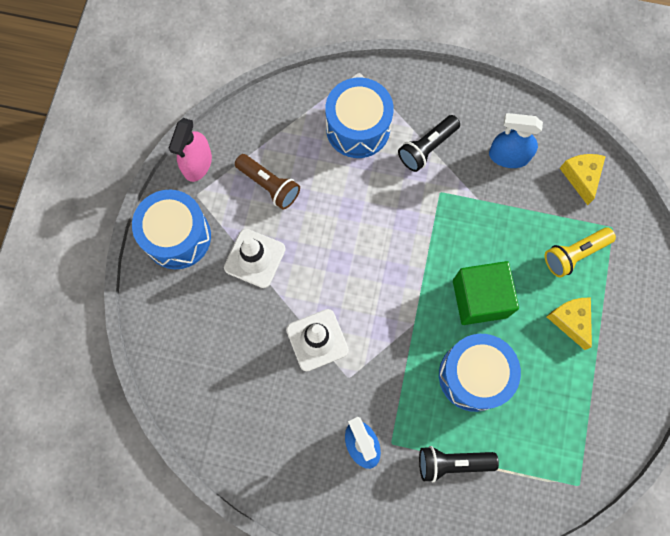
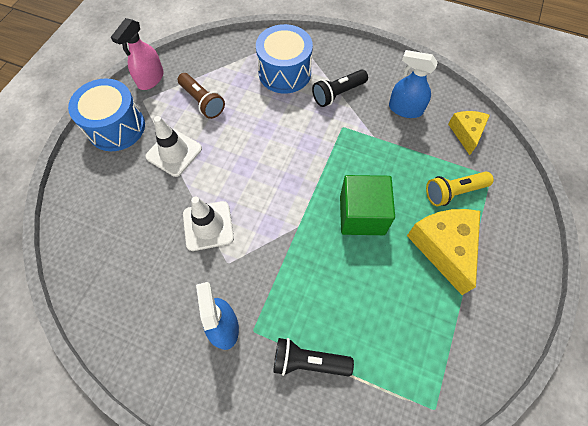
camera: 10 degrees right, 10 degrees down
(473, 375) = (344, 281): blue drum -> none
(570, 321) = (443, 247): yellow cheese -> yellow cheese, size x1.65

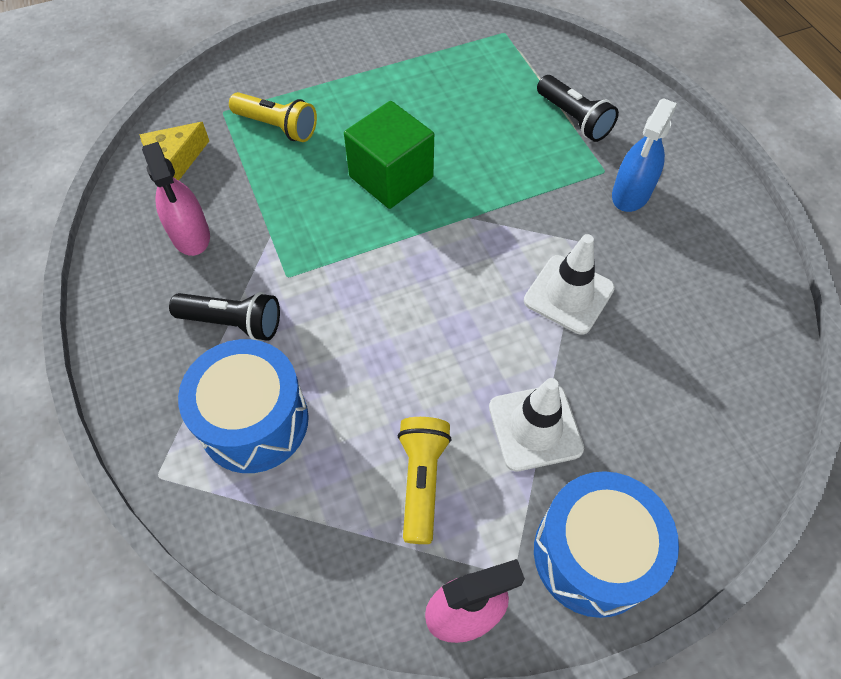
camera: 135 degrees left, 5 degrees down
(202, 102) = (422, 481): brown flashlight -> yellow flashlight
(405, 109) = (190, 235): blue spray bottle -> pink spray bottle
(443, 247) = (354, 100): yellow cheese -> none

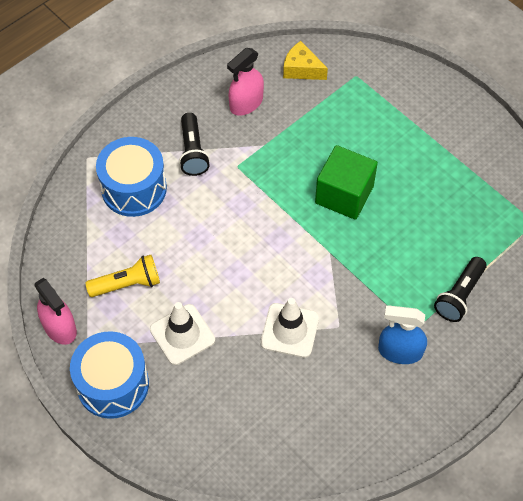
camera: 70 degrees right, 0 degrees up
(277, 127) = (357, 112): yellow flashlight -> none

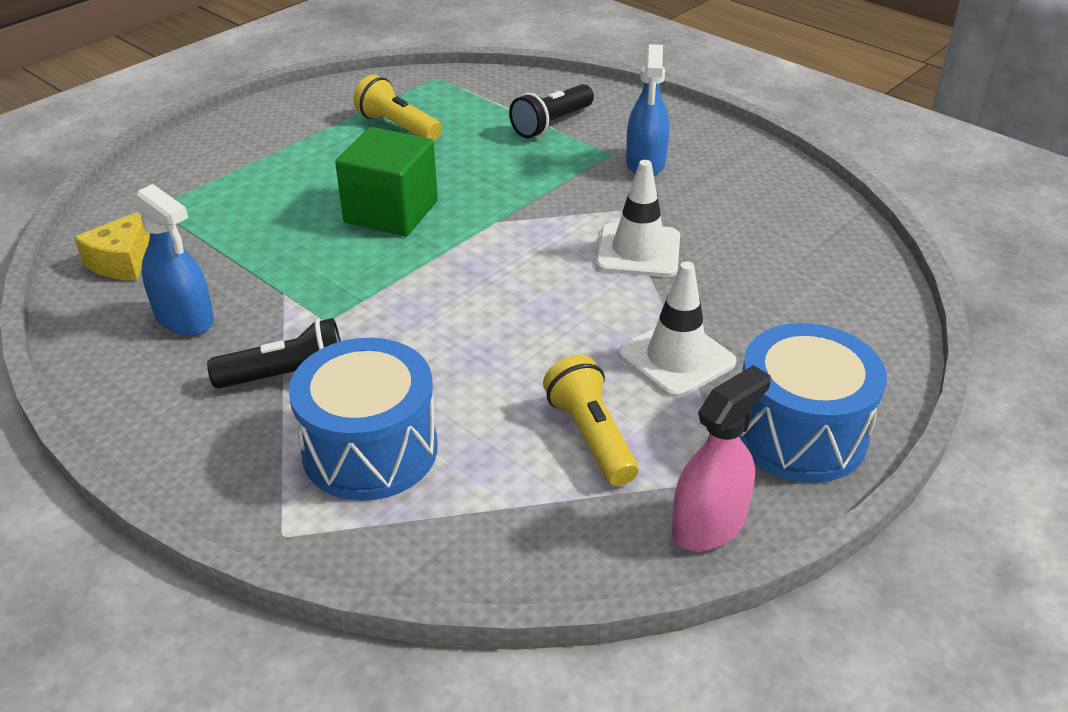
camera: 95 degrees left, 20 degrees down
(246, 103) = (184, 318): pink spray bottle -> blue spray bottle
(455, 197) = (398, 127): none -> yellow flashlight
(459, 295) = (551, 124): black flashlight -> black flashlight turned 105 degrees clockwise

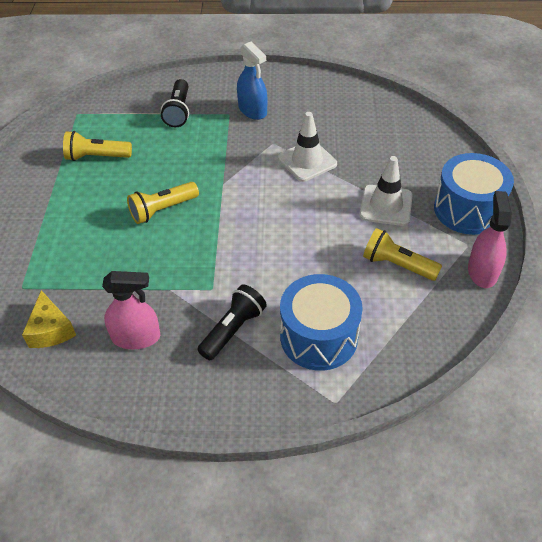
camera: 40 degrees left, 10 degrees up
(184, 318) = (136, 337): blue spray bottle -> pink spray bottle
(391, 212) = (162, 210): green cube -> yellow flashlight

